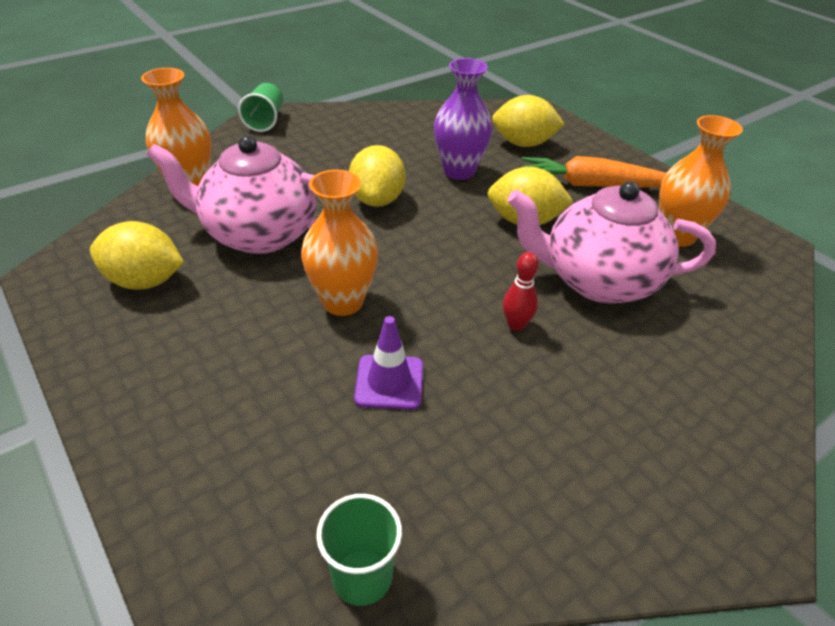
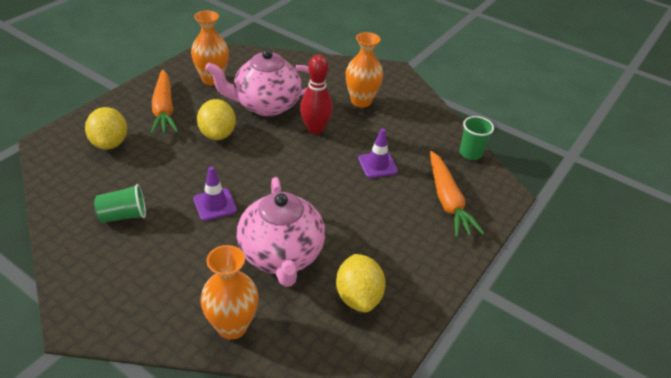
camera: 110 degrees left, 0 degrees up
(243, 457) = (447, 201): none -> orange carrot
(265, 121) = (92, 319): green cup -> green cup (123, 215)
(343, 302) = (330, 195): orange vase -> orange vase (361, 101)
(377, 200) = (215, 204): yellow lemon -> purple traffic cone
(459, 171) = (162, 170): purple vase -> none
(516, 325) = (315, 129): red bowling pin -> red bowling pin, size x1.76
(598, 280) = (266, 105): pink teapot -> pink teapot turned 90 degrees clockwise

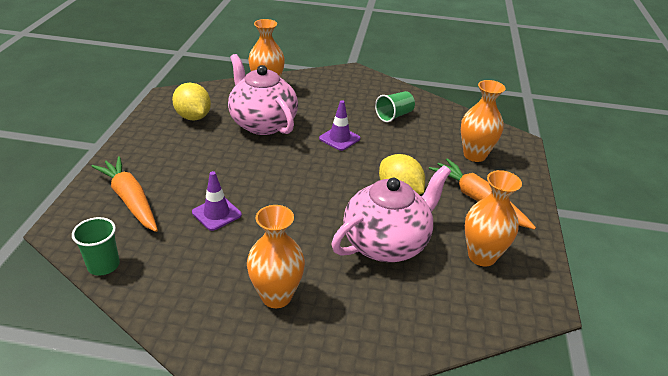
camera: 155 degrees right, 5 degrees down
(110, 143) = (474, 155): yellow lemon -> orange vase
(315, 129) = (308, 232): red bowling pin -> none

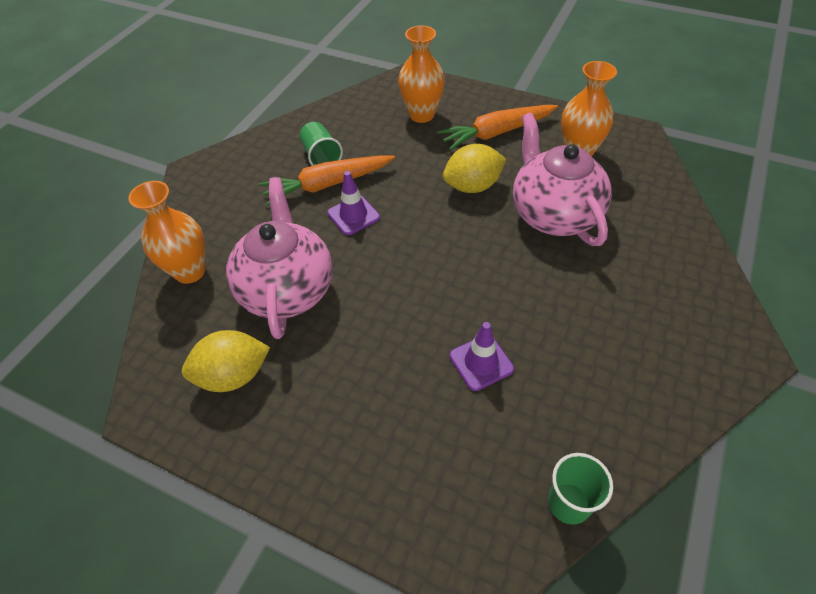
camera: 70 degrees left, 15 degrees up
(130, 200) = (431, 470): orange carrot -> orange carrot (327, 185)
(262, 123) = (287, 289): pink teapot -> pink teapot turned 105 degrees clockwise
(276, 296) = (628, 318): orange vase -> none

